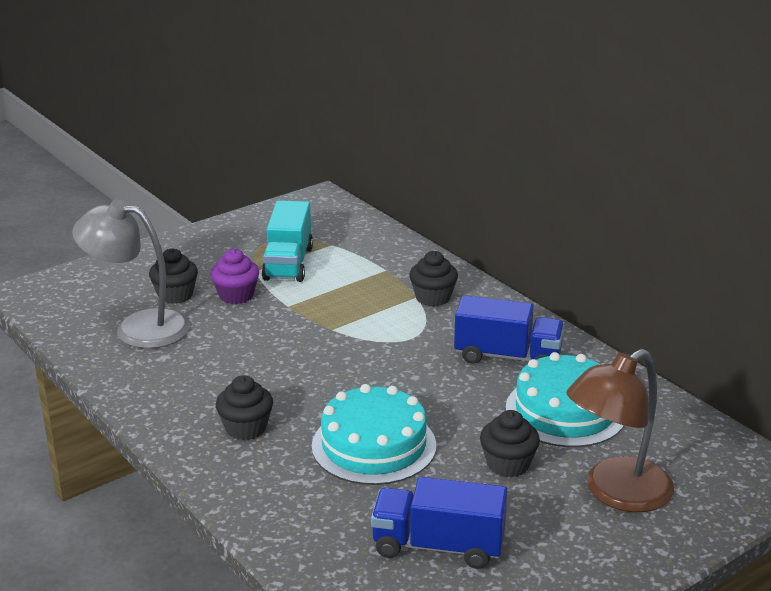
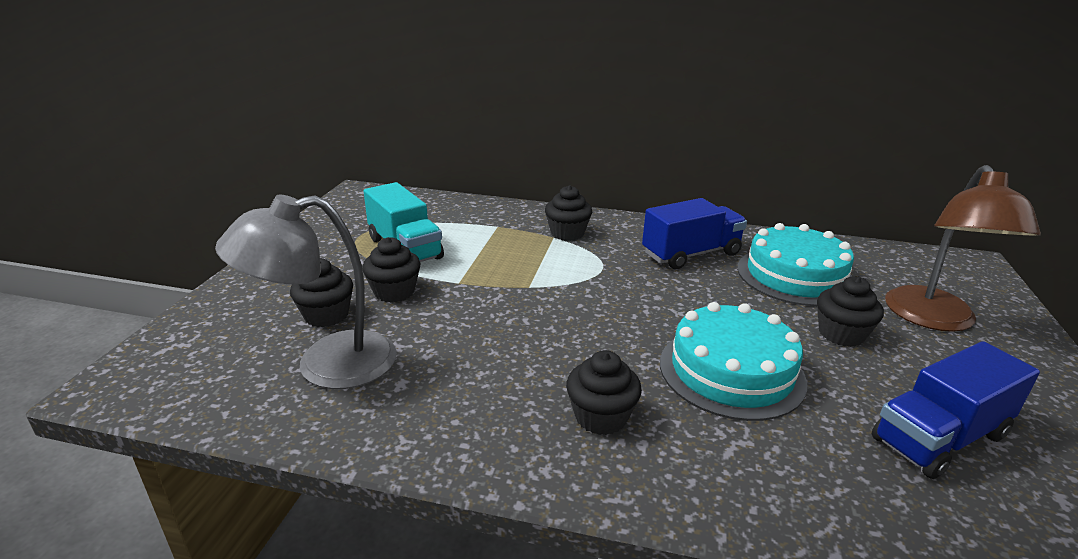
camera: 40 degrees left, 0 degrees up
(236, 295) = (394, 292): purple cupcake -> black cupcake

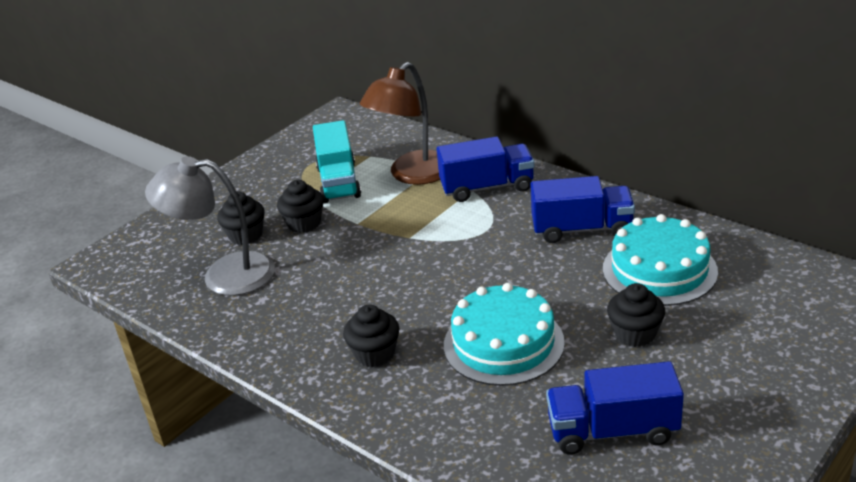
camera: 30 degrees right, 5 degrees up
(567, 233) = (487, 187): black cupcake -> blue truck
(934, 319) = (745, 339): brown lamp -> brown lamp (412, 175)

